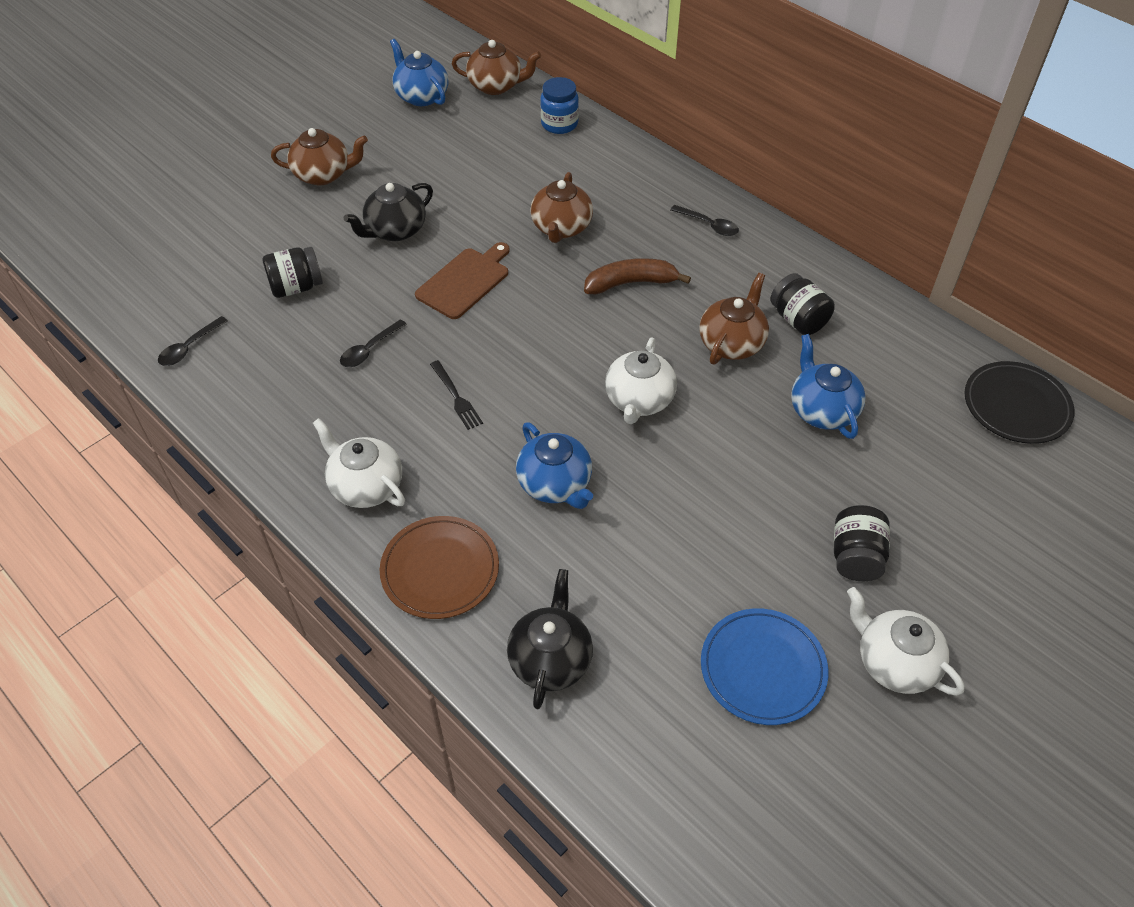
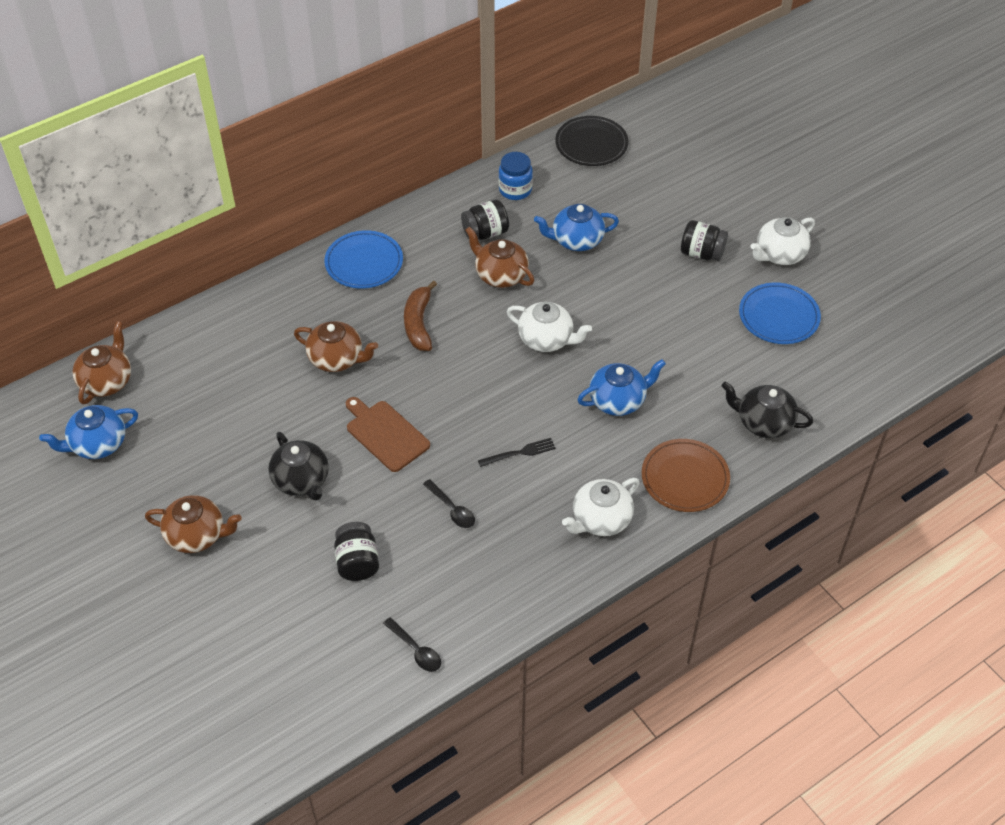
camera: 80 degrees left, 0 degrees up
(323, 175) = (197, 535): brown teapot -> brown teapot turned 90 degrees clockwise
(559, 124) = (189, 340): blue jar -> blue jar (515, 190)
(709, 225) = (364, 262): black spoon -> blue plate

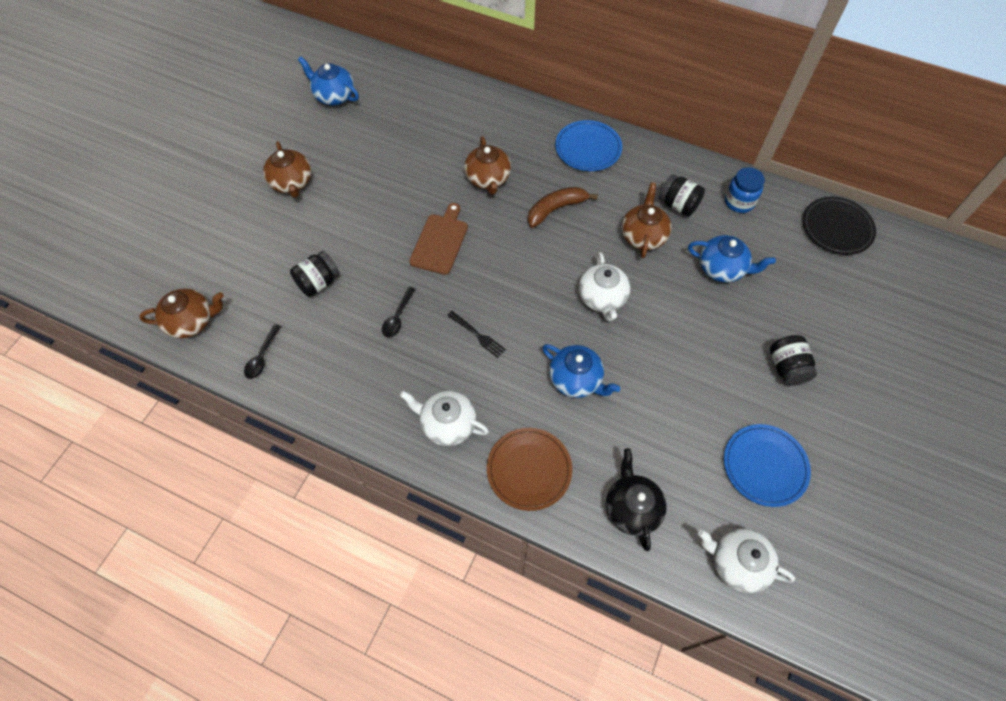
camera: 60 degrees right, 10 degrees up
(107, 381) = (386, 73): brown teapot -> brown teapot (192, 321)
(301, 480) = (369, 214): black teapot -> none
(576, 240) = (722, 268): blue teapot -> blue teapot turned 150 degrees clockwise
(779, 254) = (840, 433): white teapot -> white teapot (737, 563)

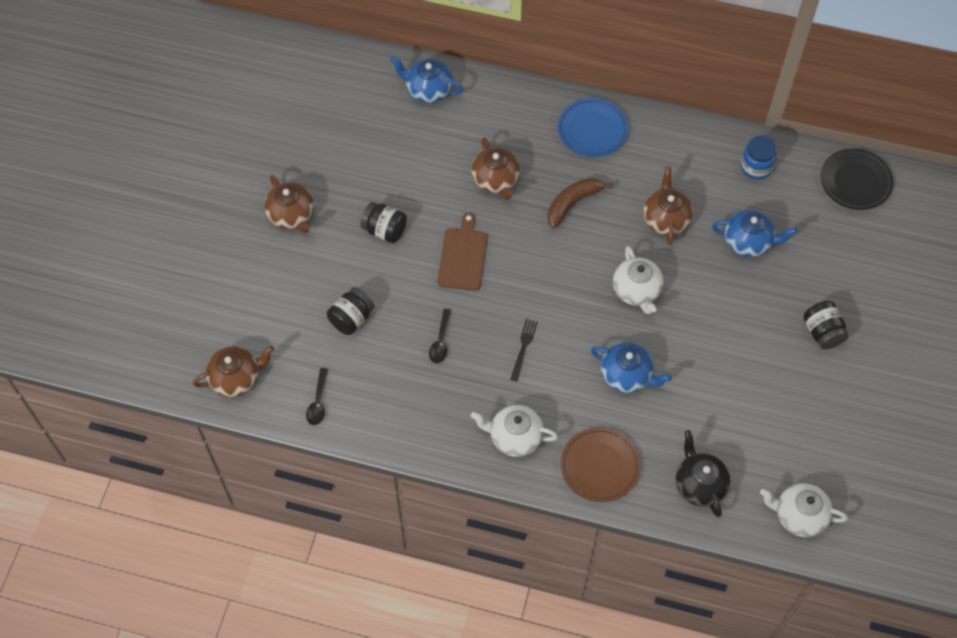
camera: 10 degrees left, 0 degrees up
(334, 96) = (307, 107): blue teapot -> blue teapot (428, 90)
(478, 335) = (523, 347): black fork -> black fork turned 105 degrees counterclockwise
(678, 205) = (695, 180): black jar -> black jar (384, 230)
(765, 466) = (813, 427): blue plate -> none

